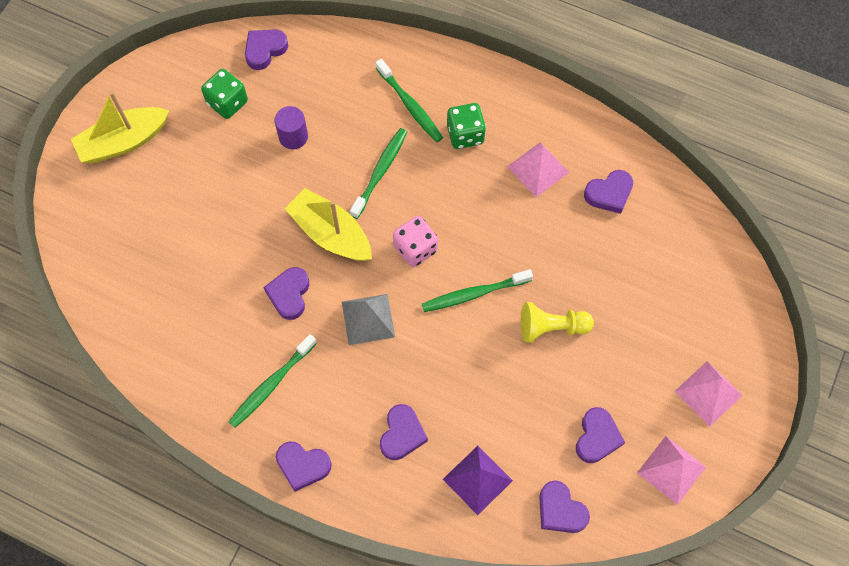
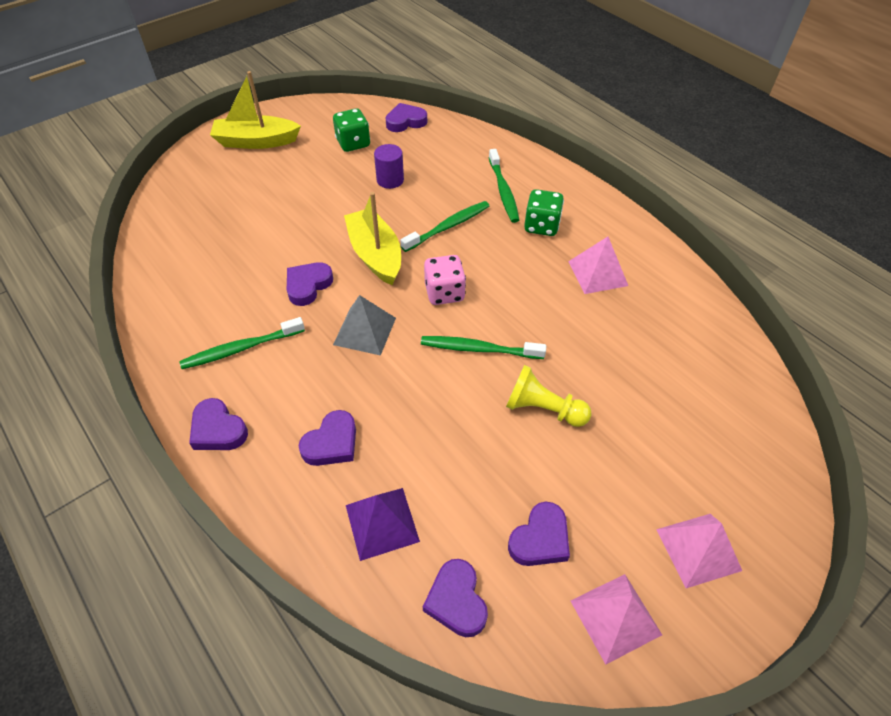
camera: 25 degrees right, 15 degrees down
(609, 194) = (662, 316): purple heart -> none

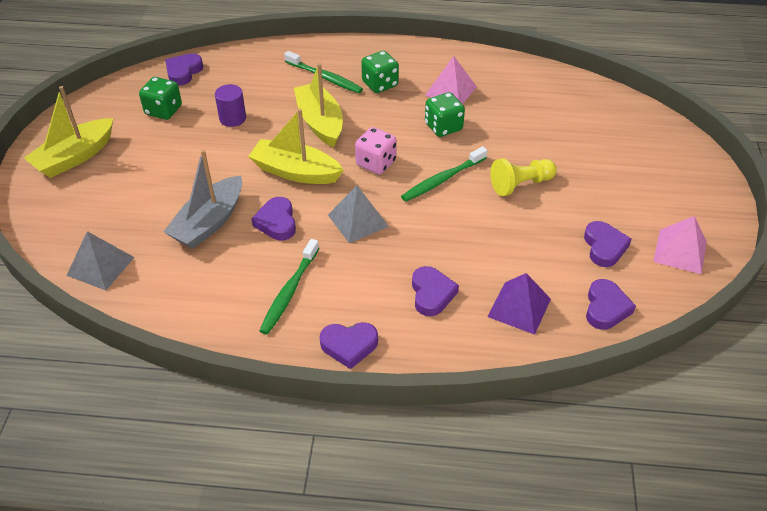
camera: 45 degrees left, 5 degrees down
(166, 231) = (100, 266): none -> grey pyramid
(266, 250) = (209, 222): none -> grey boat
(448, 227) = (320, 122): green toothbrush -> yellow boat
(456, 601) = (606, 308): purple heart -> purple heart turned 105 degrees counterclockwise
(545, 302) = (443, 127): none -> green dice
(698, 549) = (674, 192): pink pyramid -> none

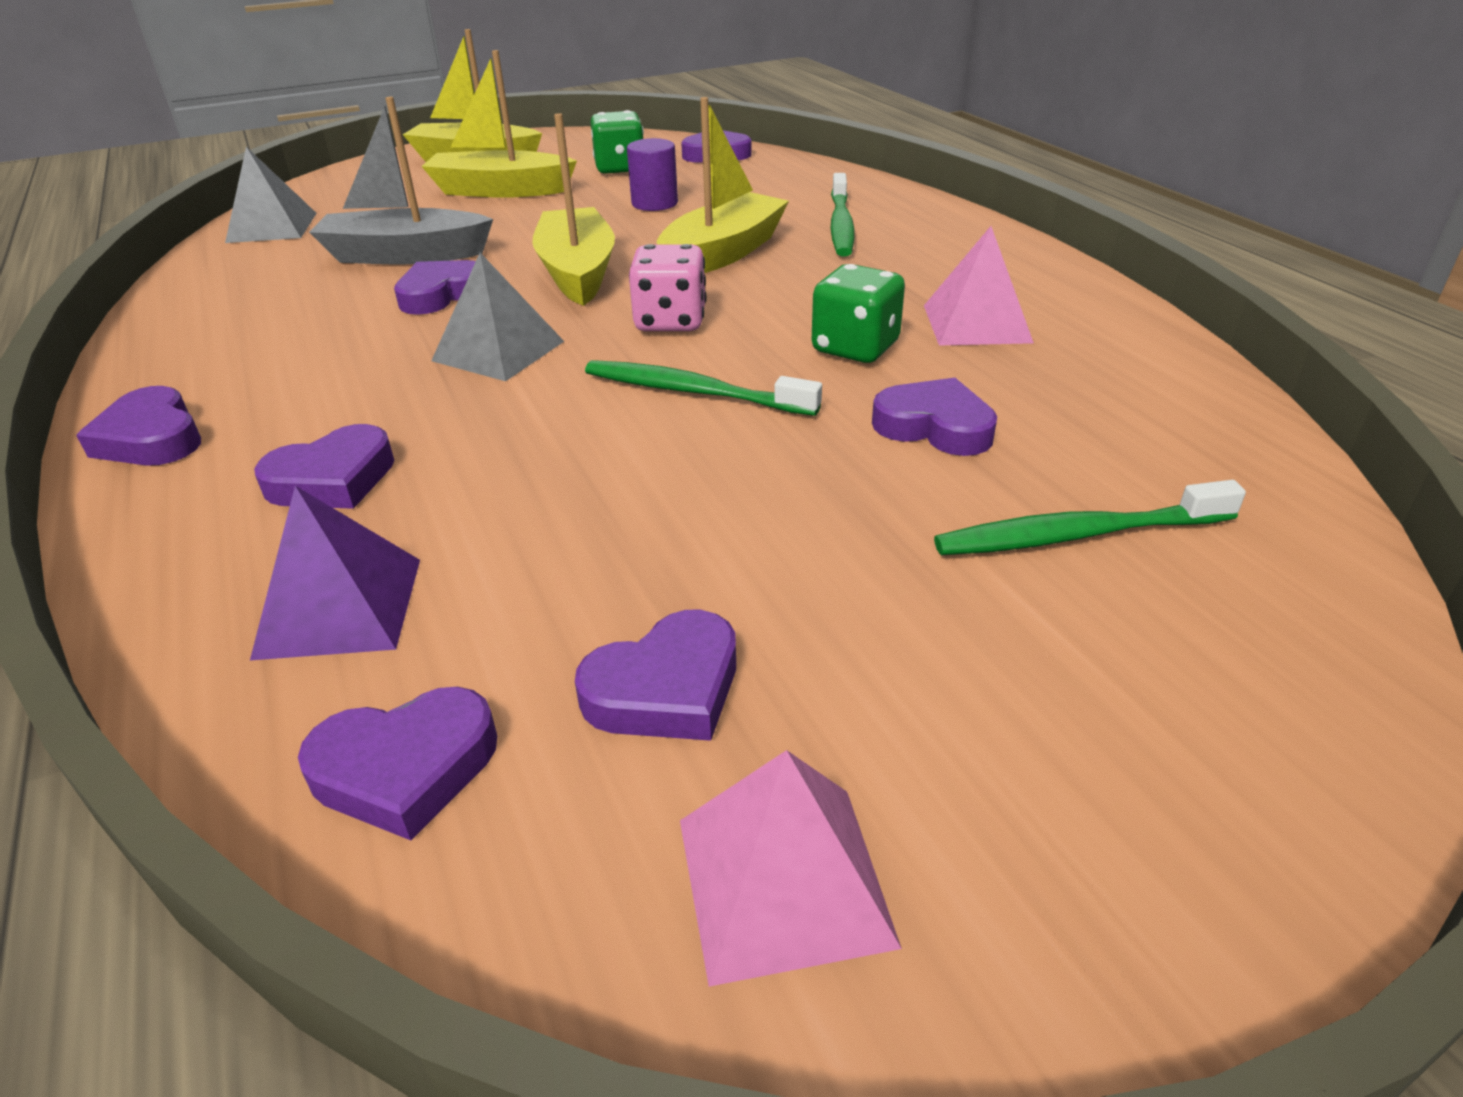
camera: 60 degrees right, 10 degrees down
(146, 163) = (500, 190): none -> yellow boat
(289, 292) = (275, 350): green toothbrush -> green toothbrush (1077, 535)
(380, 84) = (891, 264): green dice -> none
(513, 136) = (934, 426): none -> purple heart
(521, 184) = (780, 484): yellow pawn -> none

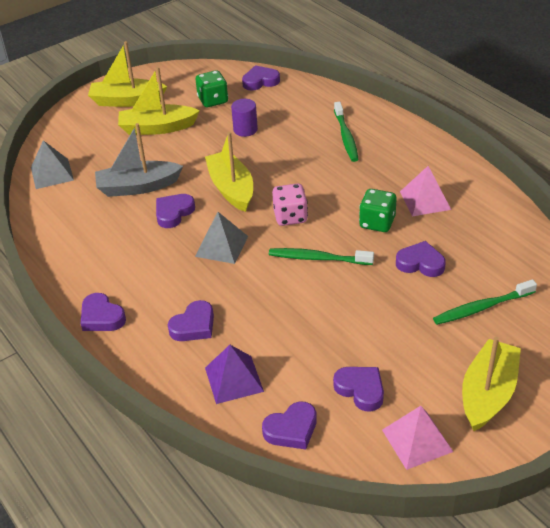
camera: 10 degrees left, 5 degrees up
(666, 689) = (360, 390): purple heart -> purple heart turned 90 degrees counterclockwise
(722, 253) = (295, 166): yellow boat -> yellow boat (488, 393)

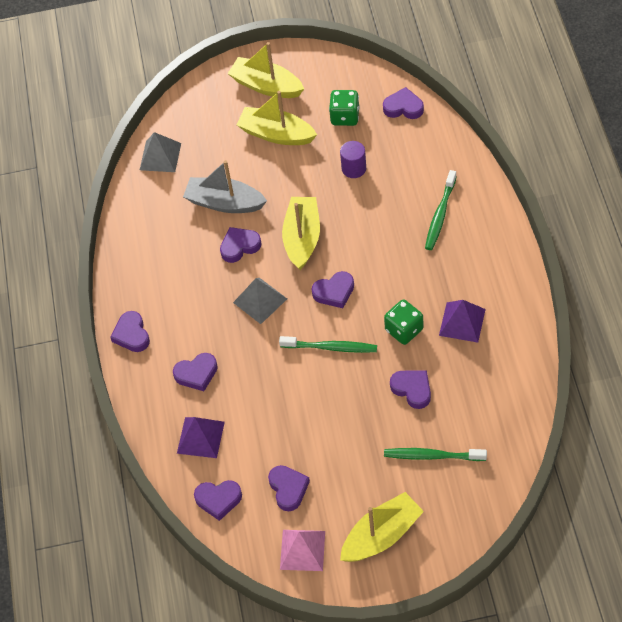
camera: 30 degrees right, 15 degrees up
(290, 217) = (334, 292): pink dice -> purple heart
(318, 258) = (331, 347): green toothbrush -> green toothbrush turned 150 degrees clockwise
(425, 200) = (462, 322): pink pyramid -> purple pyramid

